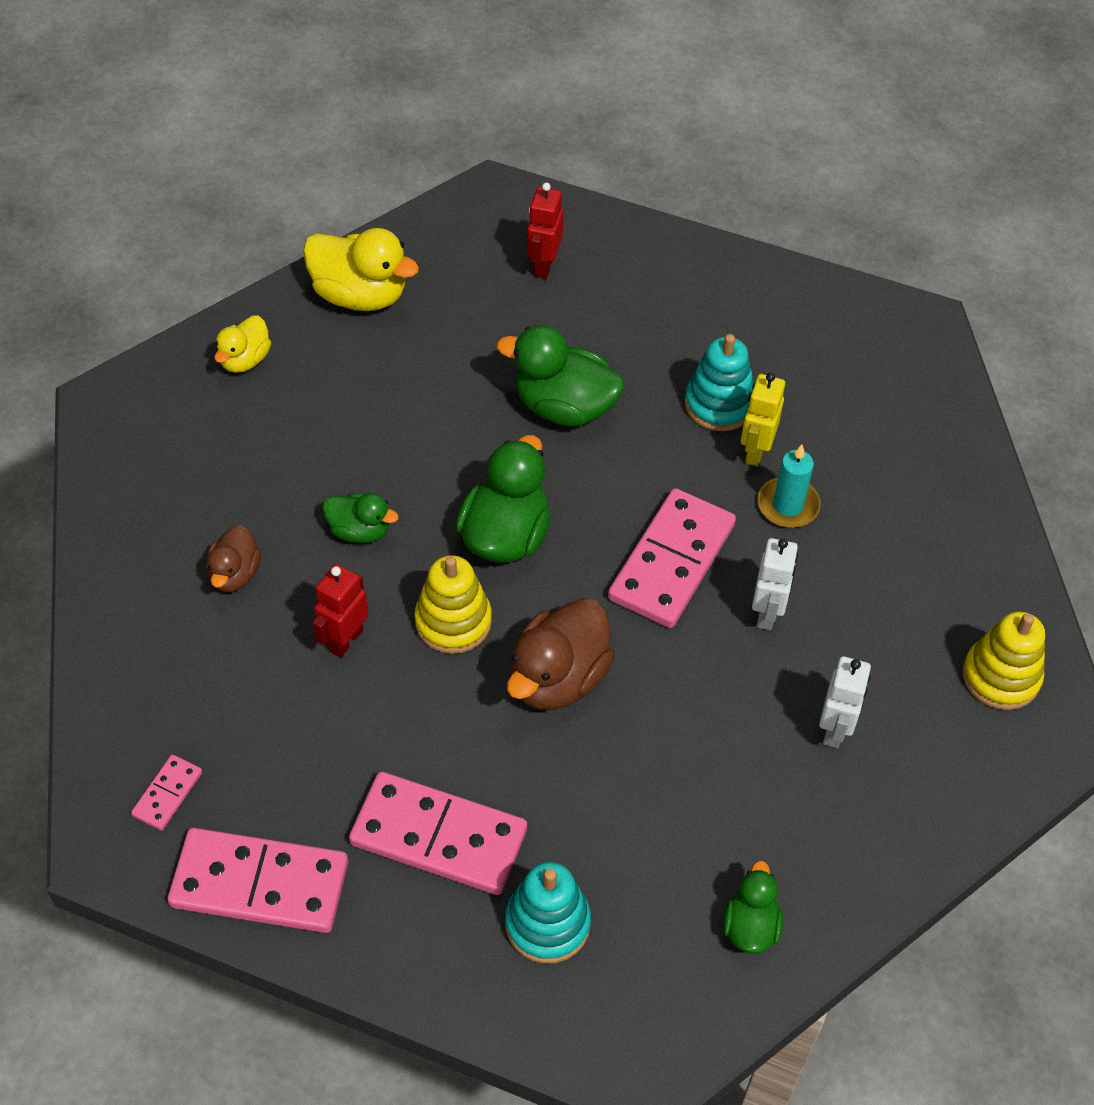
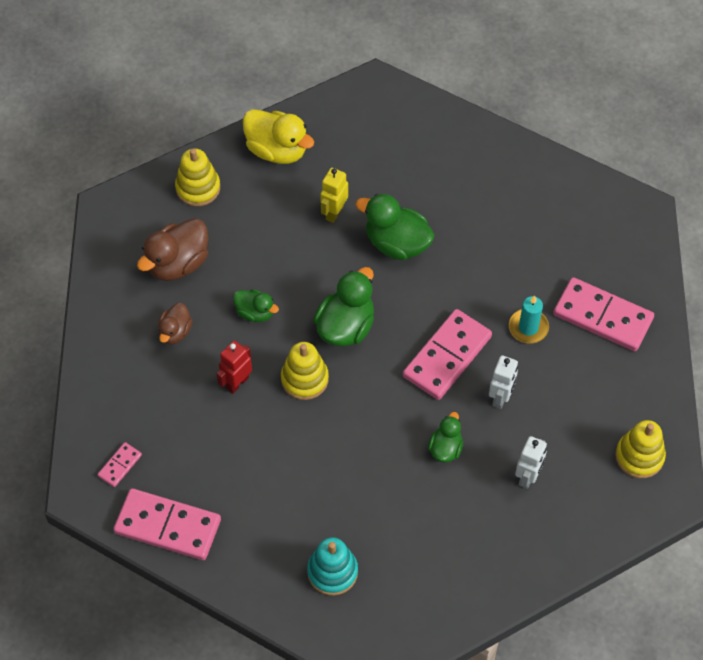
camera: 10 degrees right, 5 degrees up
(245, 360) = (198, 188): yellow duck -> yellow stacking toy
(439, 836) = (276, 512): pink domino -> pink domino (603, 316)
(543, 266) = (400, 142): red robot -> none
(558, 678) = (363, 423): brown duck -> brown duck (178, 263)
(719, 404) = (497, 253): turquoise stacking toy -> none
(750, 926) = (452, 589): green duck -> green duck (445, 448)
(755, 451) = (514, 288): yellow robot -> yellow robot (334, 212)

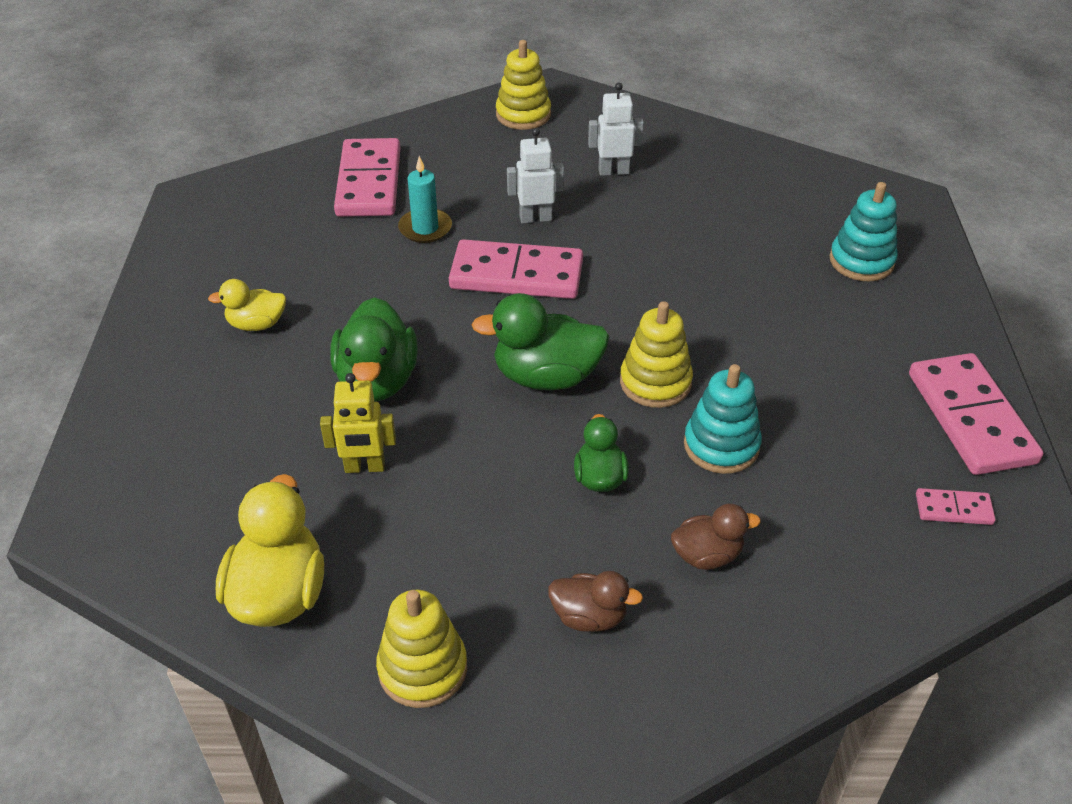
camera: 120 degrees left, 15 degrees down
(178, 263) = (589, 616): brown duck -> brown duck, size x0.58
(237, 383) = (721, 445): red robot -> turquoise stacking toy
(445, 448) = (636, 235): green duck -> none
(484, 203) = (257, 324): none -> yellow duck

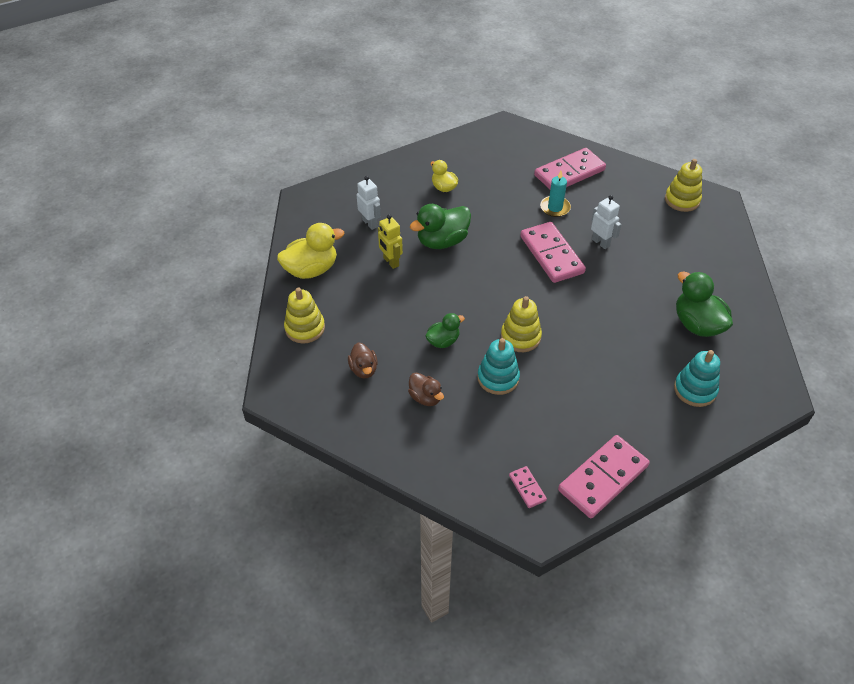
camera: 60 degrees right, 5 degrees up
(546, 376) = (491, 296): green duck -> green duck (697, 324)
(613, 171) = (670, 255): white robot -> white robot (370, 223)

